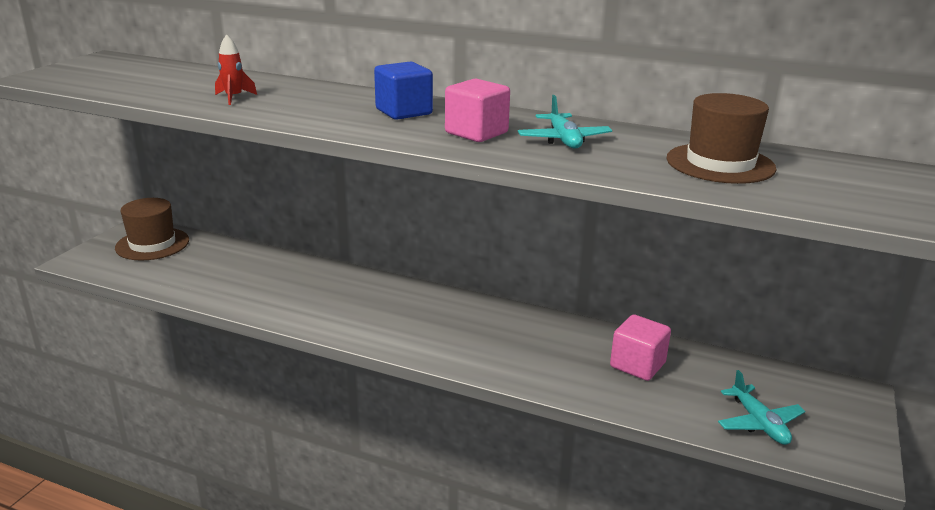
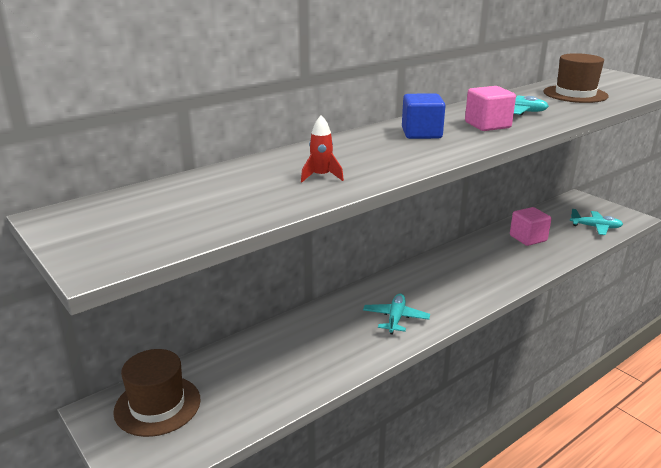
camera: 60 degrees left, 0 degrees up
(347, 311) = (395, 318): none -> turquoise plane

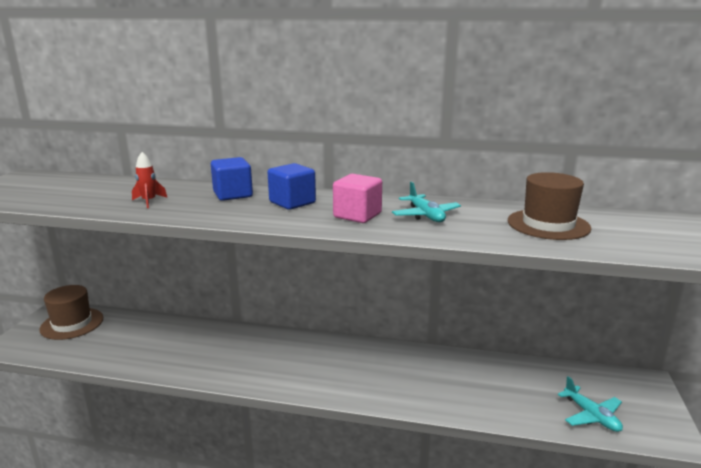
camera: 50 degrees right, 5 degrees down
(360, 145) = (233, 194): none -> blue cube
(395, 318) = (251, 363): turquoise plane -> none
(528, 238) = (488, 380): pink cube -> none

